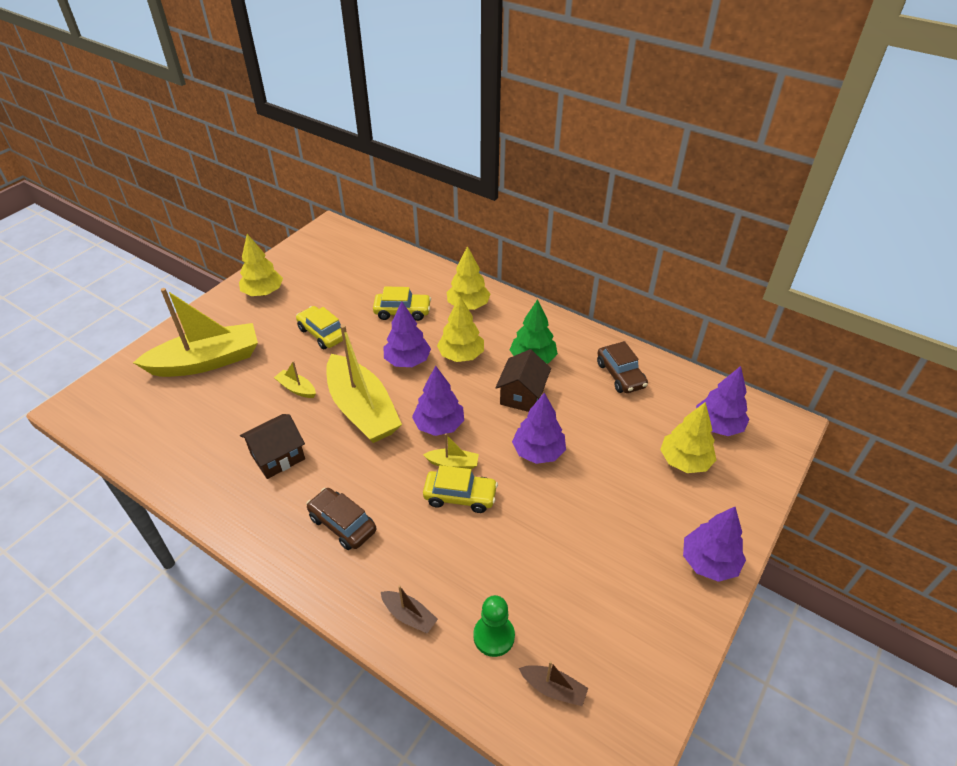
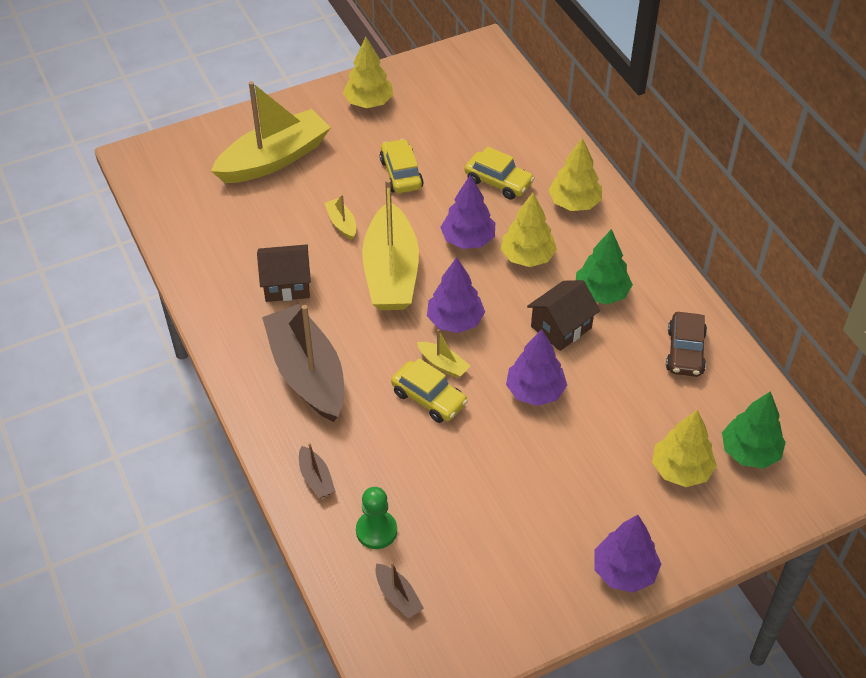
camera: 30 degrees right, 5 degrees up
(206, 361) = (274, 159): yellow boat -> yellow boat turned 45 degrees counterclockwise
(342, 524) = (307, 373): brown car -> brown boat
(718, 425) = (750, 452): purple tree -> green tree

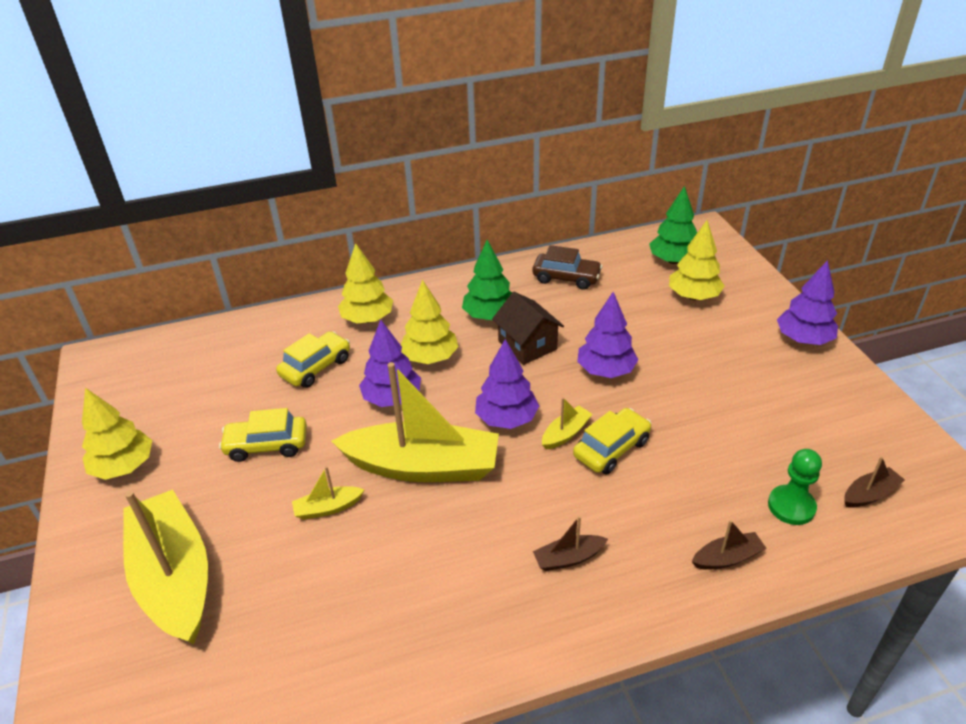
camera: 80 degrees left, 10 degrees down
(286, 284) = (416, 573): brown house -> none
(307, 373) = (568, 558): brown boat -> brown boat, size x0.42

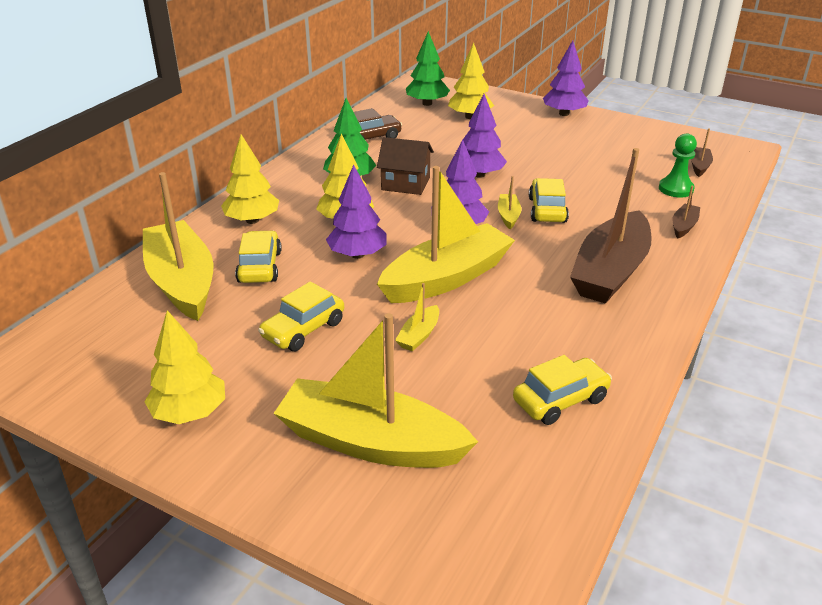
camera: 45 degrees left, 5 degrees down
(256, 351) = (182, 282): none -> yellow boat
(335, 654) = (560, 400): none -> yellow car
(568, 558) = (610, 271): brown boat -> brown boat, size x2.41

